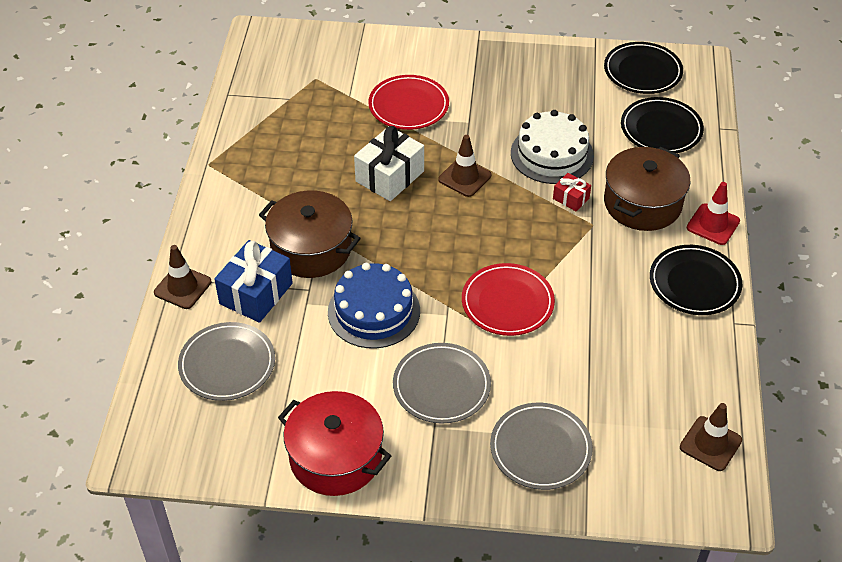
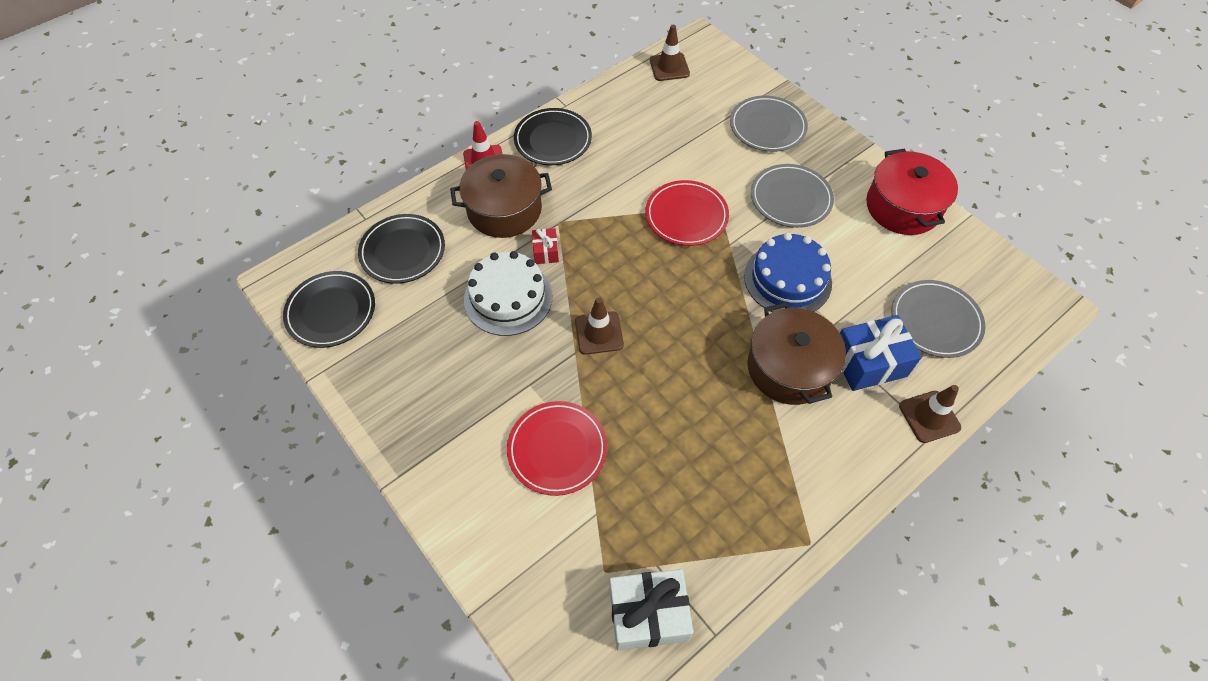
camera: 135 degrees left, 10 degrees up
(389, 176) = (657, 385): white gift -> white gift (648, 614)

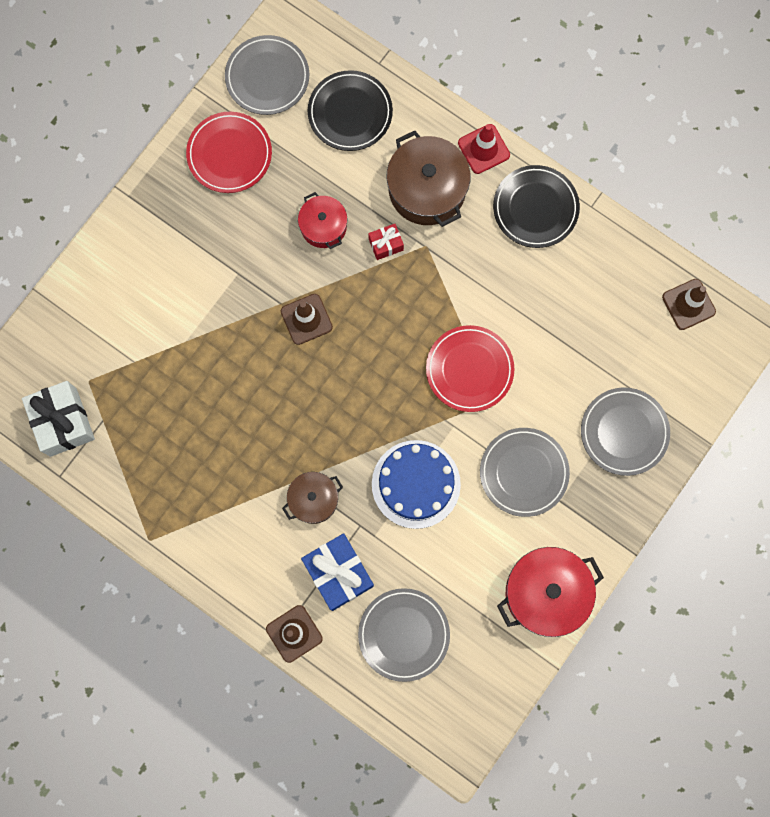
camera: 75 degrees right, 20 degrees up
(331, 311) = (267, 77): black plate -> grey plate
(508, 298) = (323, 226): white cake -> red pot
(557, 449) = (182, 315): red plate -> red plate (229, 154)
(789, 368) = (313, 499): brown pot -> brown pot, size x0.59

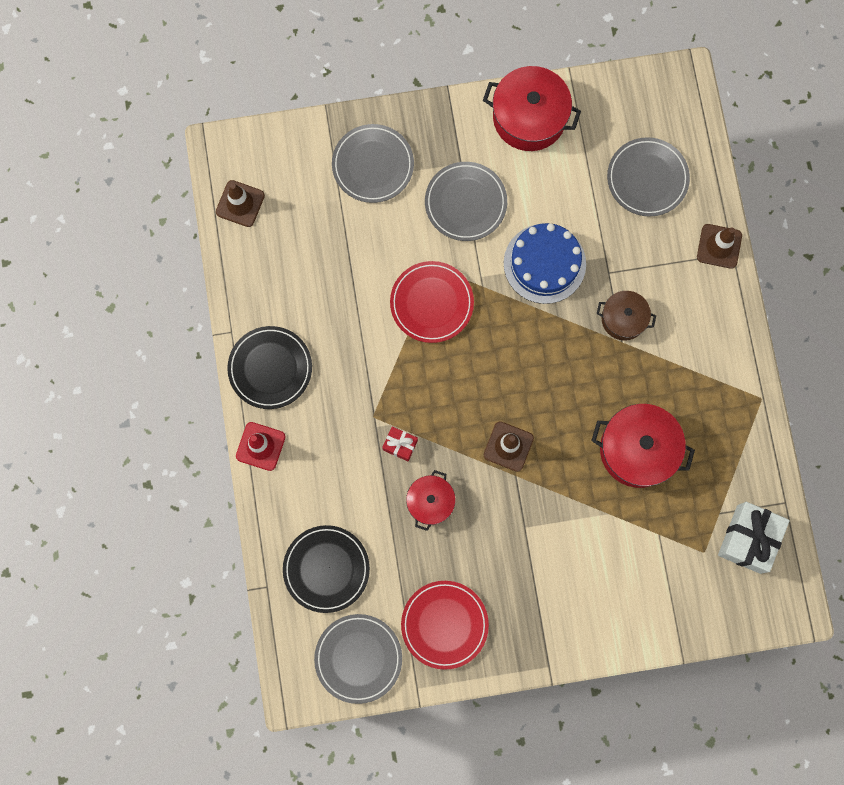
camera: 135 degrees left, 0 degrees up
(208, 409) = (637, 449): none -> red pot
(338, 573) = (653, 256): blue gift -> none
(427, 189) = (330, 456): brown pot -> none

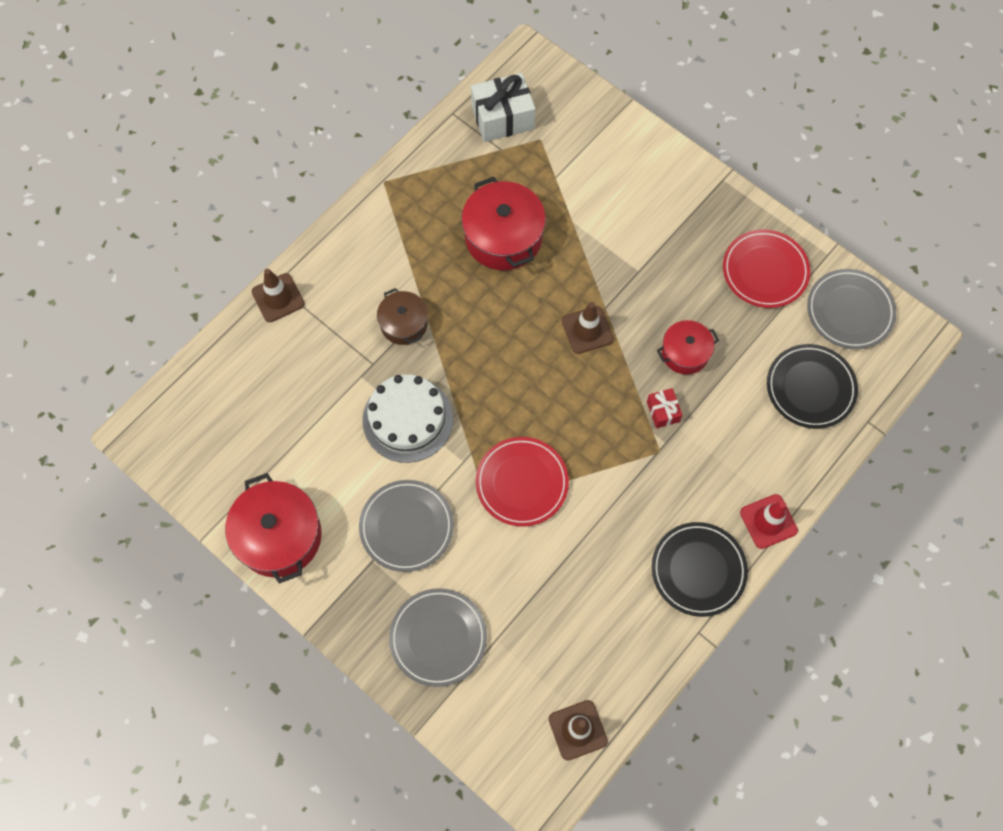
camera: 130 degrees left, 10 degrees down
(544, 263) = (407, 419): blue cake -> white cake
(647, 178) = (260, 395): grey plate -> none

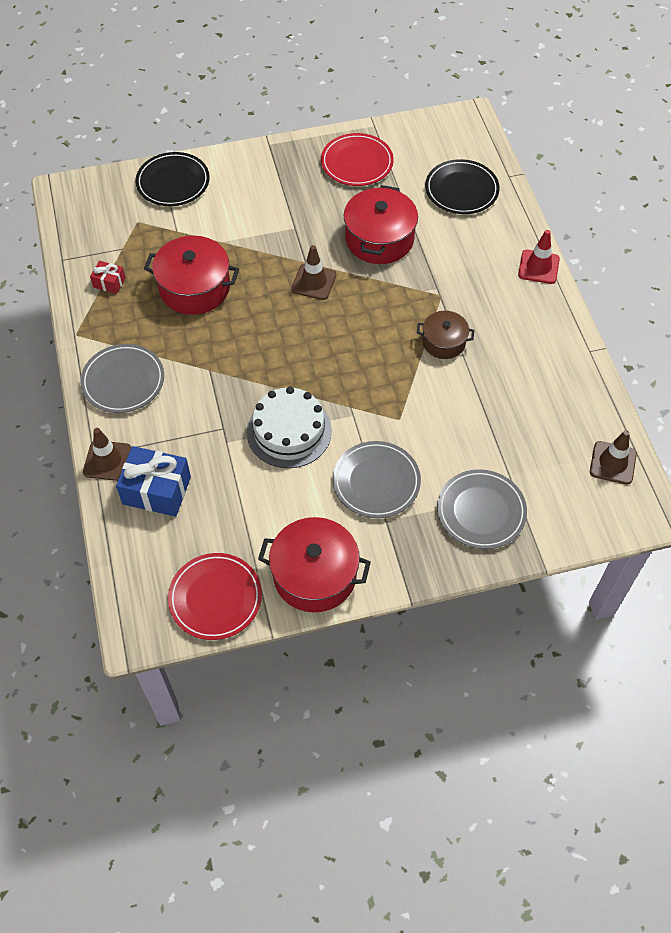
camera: 55 degrees left, 10 degrees down
(276, 355) = (157, 490): none -> blue gift
(404, 324) = (208, 389): brown pot -> brown pot (444, 342)
(503, 118) = (97, 233): white gift -> none
(522, 483) = (399, 388): red plate -> red plate (215, 598)
(663, 411) = (412, 276): red gift -> red gift (109, 282)
(685, 353) = (379, 239): red pot -> red pot, size x1.68
(698, 570) = (545, 325): black plate -> black plate (173, 182)
(849, 311) = (424, 139): grey plate -> grey plate (123, 381)

